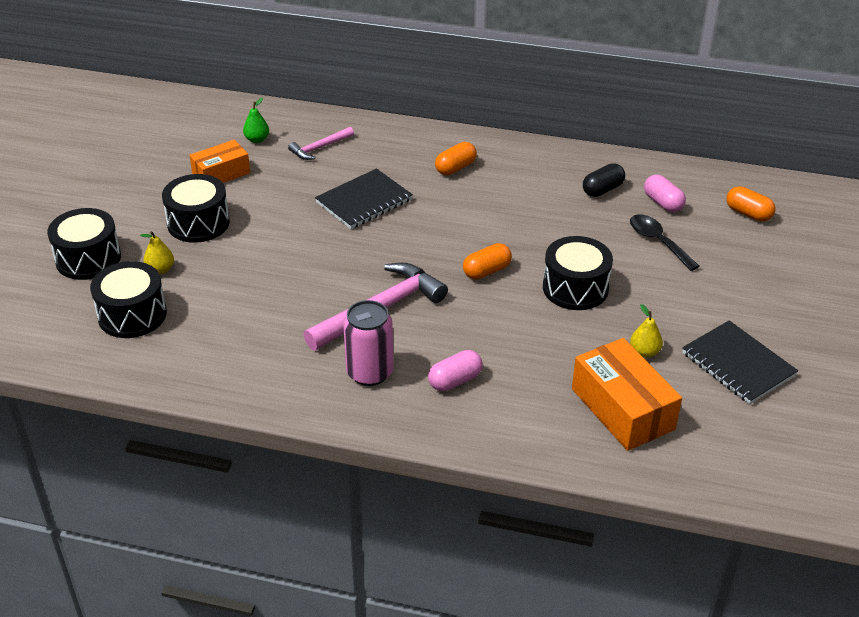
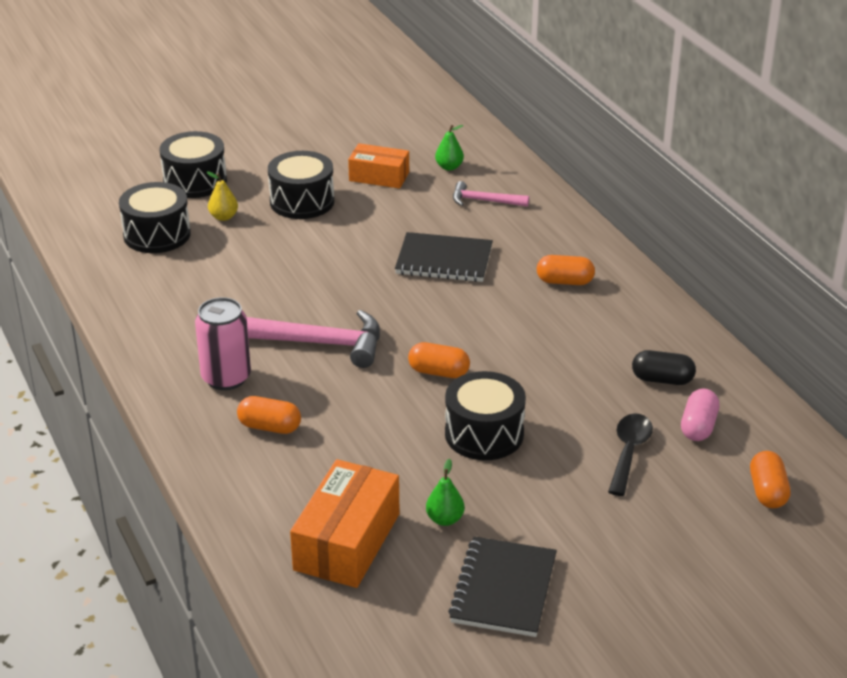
camera: 50 degrees right, 5 degrees down
(455, 380) = (269, 427): pink capsule -> orange capsule
(644, 352) = (445, 519): yellow pear -> green pear

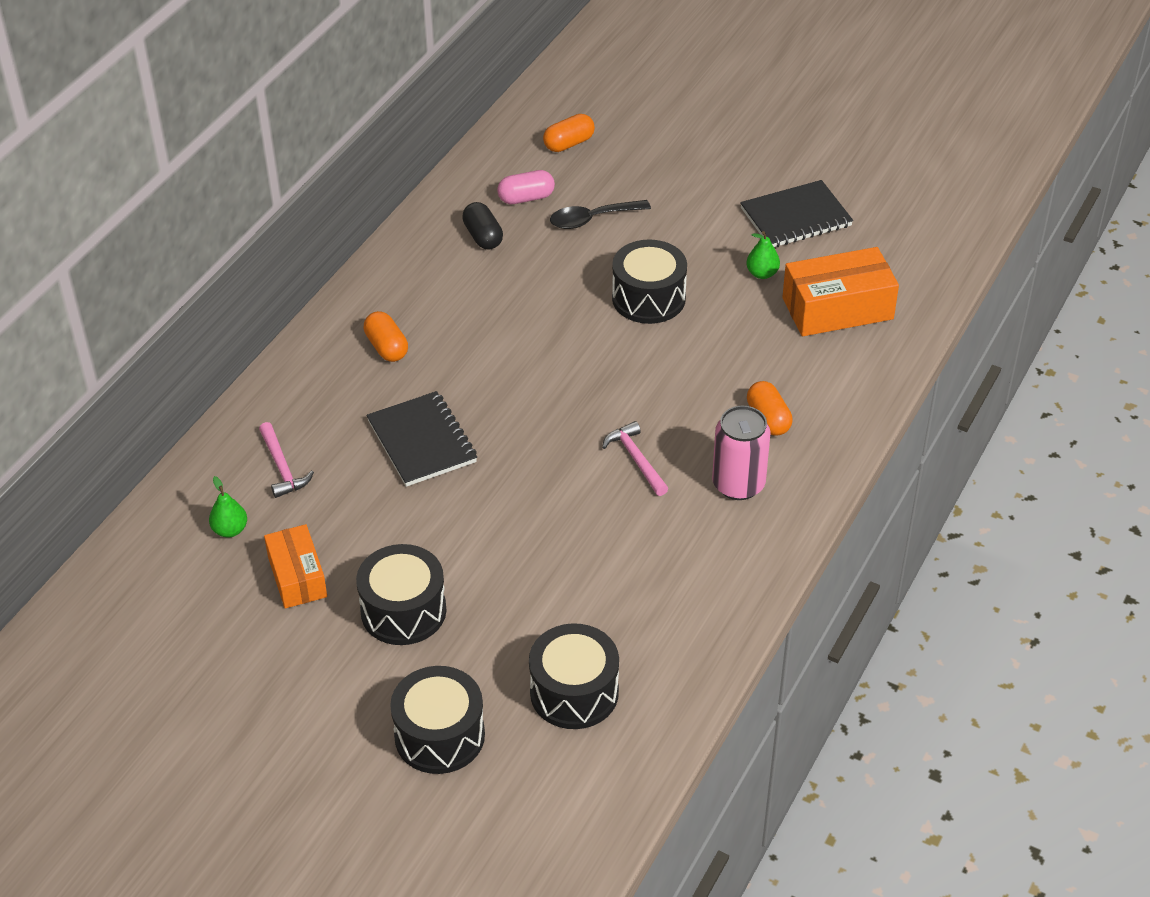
camera: 125 degrees left, 10 degrees up
(223, 217) = (491, 658): yellow pear -> none
(311, 343) = (636, 459): pink hammer -> pink hammer, size x0.53
(438, 372) = (597, 360): orange capsule -> none

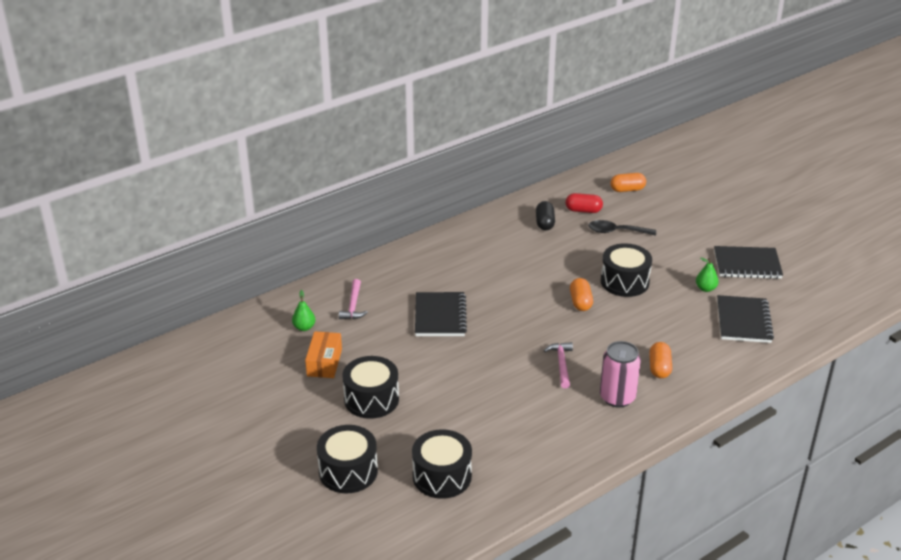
camera: 25 degrees right, 10 degrees down
(386, 347) = (452, 263): orange capsule -> orange capsule (580, 302)
(526, 198) = (583, 210): pink capsule -> red capsule
(837, 308) = (743, 321): orange box -> black notebook

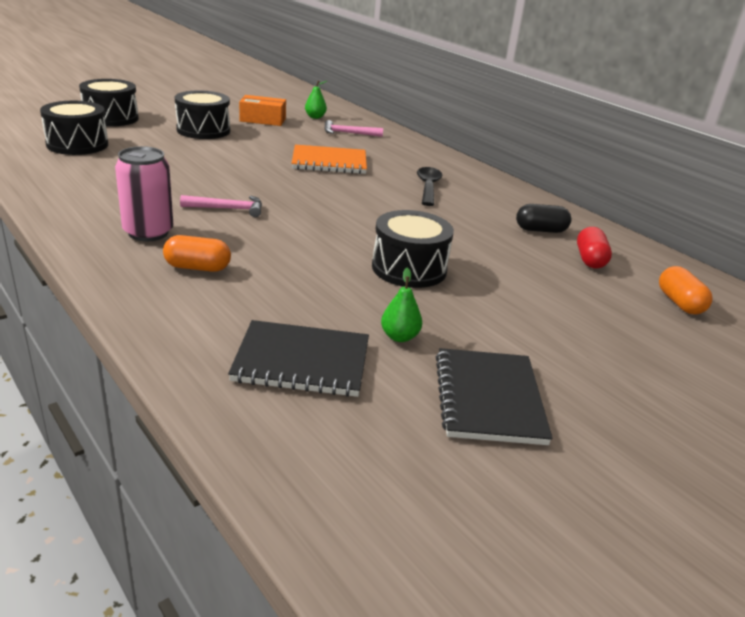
camera: 85 degrees right, 5 degrees down
(440, 316) = (329, 162): black notebook -> orange notebook
(580, 302) = (356, 233): orange capsule -> none
(616, 231) = (544, 278): black spoon -> black spoon (428, 187)

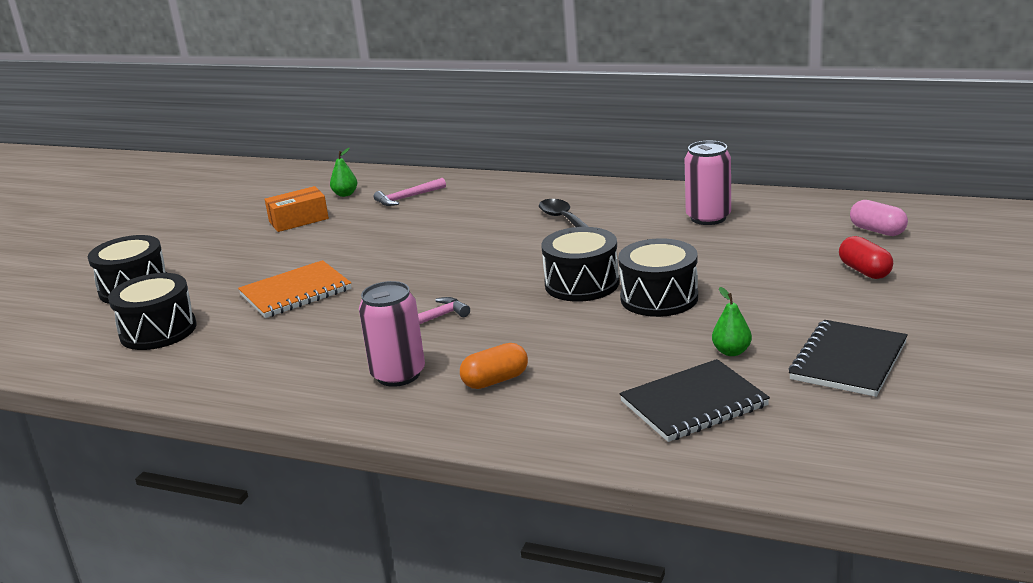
camera: 25 degrees left, 5 degrees down
(203, 130) = (259, 257): black drum -> black drum (582, 284)
(329, 162) = (440, 235): orange notebook -> orange notebook (296, 292)
(488, 398) = (848, 361): black notebook -> black notebook turned 60 degrees clockwise
(540, 230) = (708, 218): black capsule -> pink can
(590, 259) = (776, 226): red capsule -> red capsule (864, 271)
(679, 303) = (877, 231): orange capsule -> pink capsule

